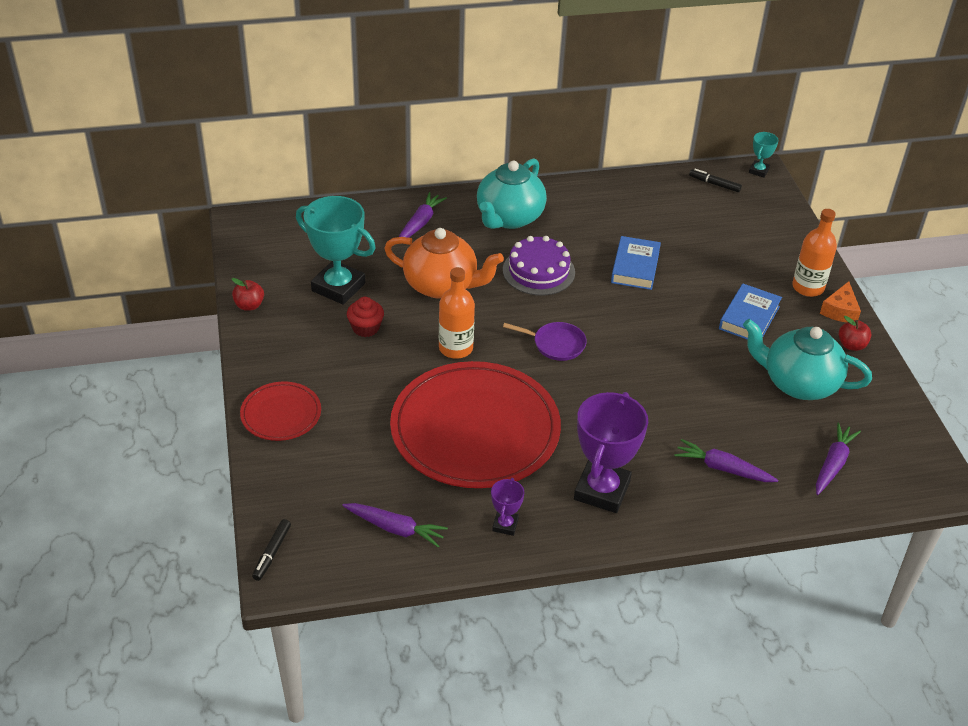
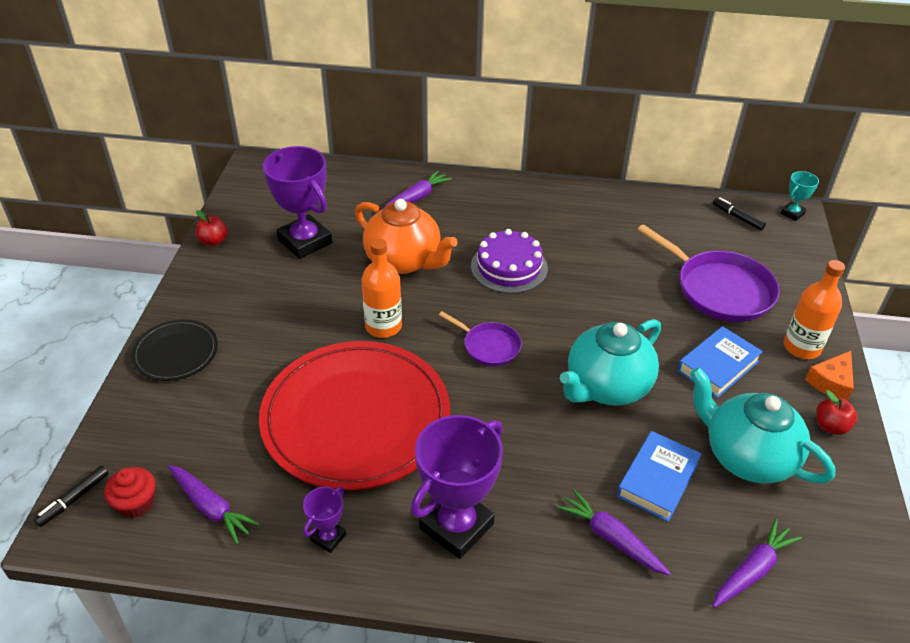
camera: 20 degrees right, 0 degrees up
(281, 414) = (176, 353): red plate -> black plate
(338, 287) = (305, 241): turquoise trophy -> purple trophy
(366, 328) = (307, 286): red cupcake -> red cupcake (136, 503)
(509, 218) = (506, 209): turquoise teapot -> turquoise teapot (606, 387)
(635, 267) = (613, 284): blue book -> blue book (657, 479)
(725, 253) = (719, 289): none -> purple pan

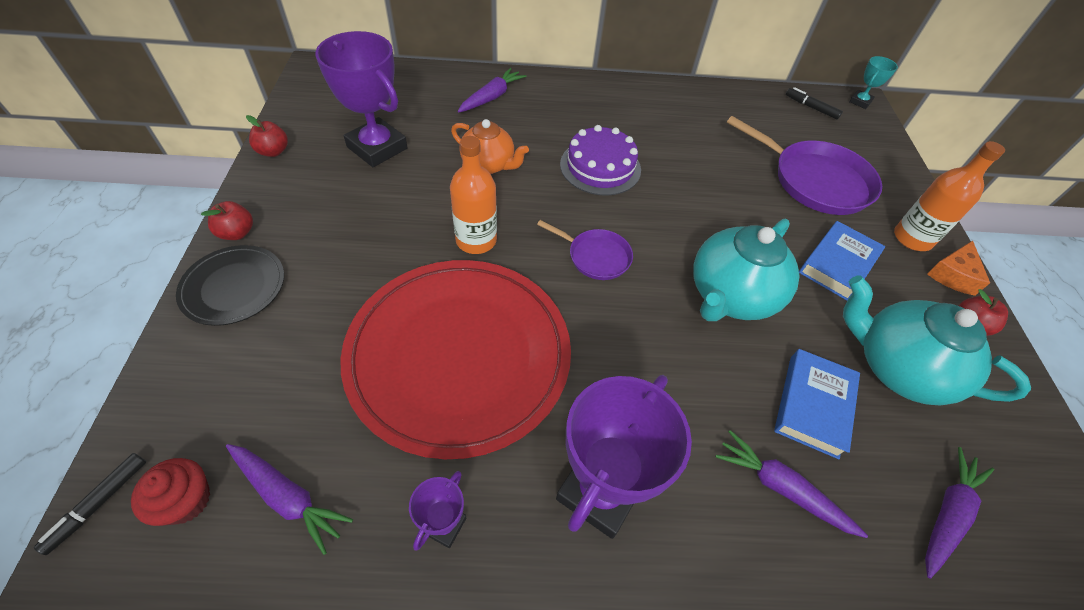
camera: 10 degrees left, 10 degrees up
(180, 309) = (237, 233): none -> red apple
(404, 261) = (489, 165): orange teapot -> orange teapot, size x0.65

